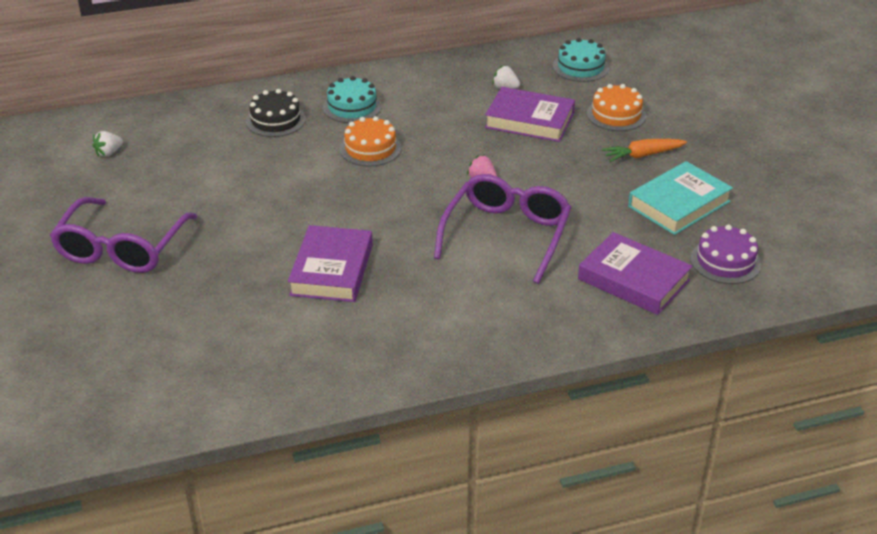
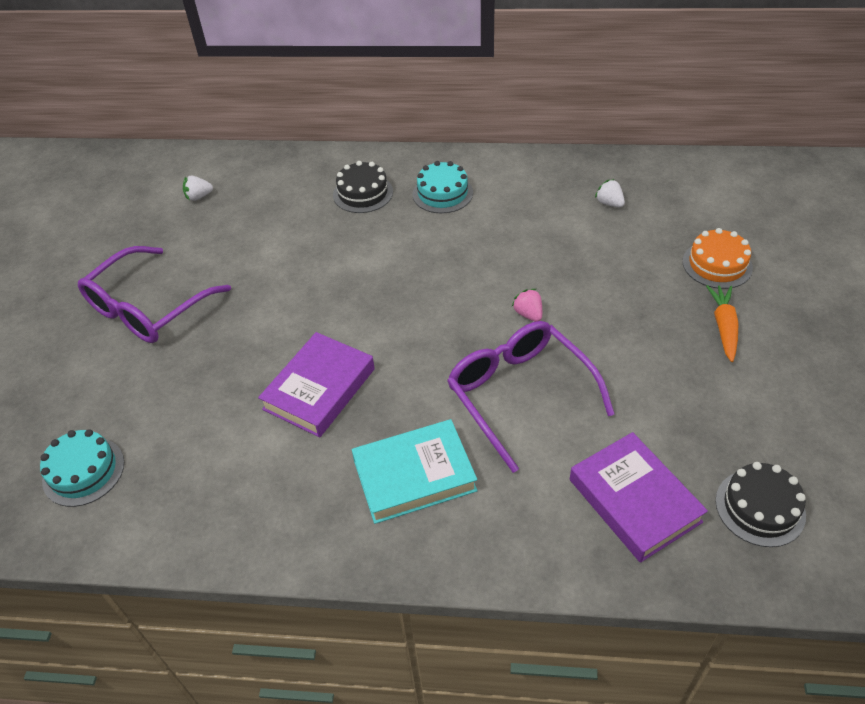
camera: 25 degrees right, 10 degrees up
(370, 148) = (434, 247): orange cake -> none
(506, 234) = (519, 394): purple glasses -> purple glasses turned 75 degrees counterclockwise
(529, 120) = (616, 250): purple book -> none
(580, 67) = (704, 194): turquoise cake -> turquoise cake (83, 471)
(642, 155) = (723, 327): orange carrot -> orange carrot turned 90 degrees clockwise
(679, 204) = (737, 406): turquoise book -> turquoise book (414, 475)
(725, 261) = (760, 507): purple cake -> black cake

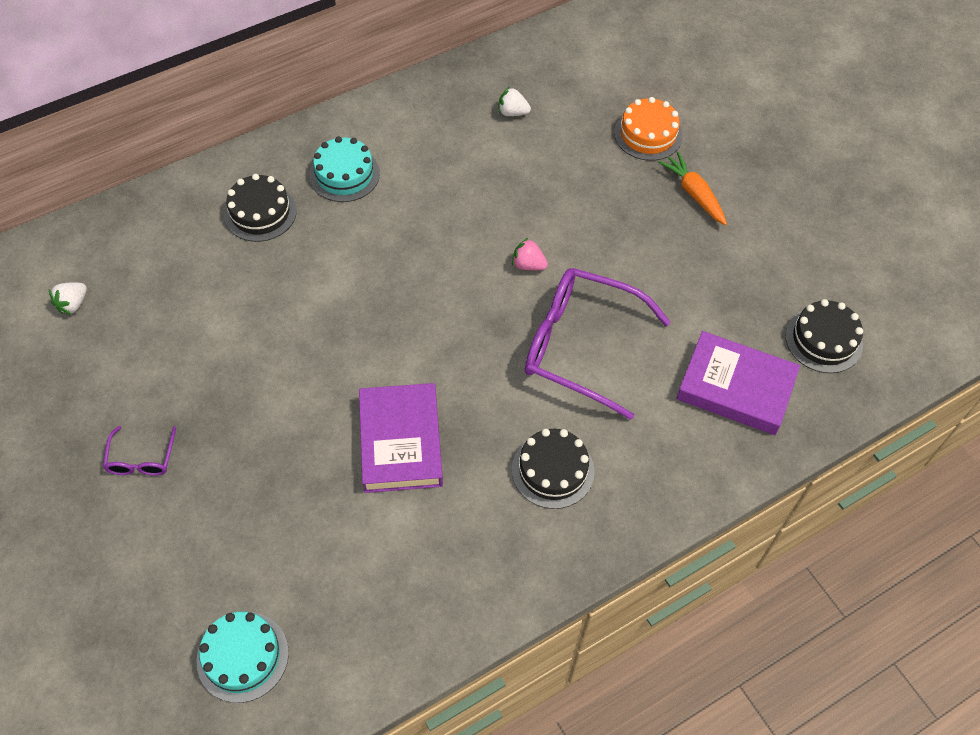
camera: 40 degrees left, 10 degrees up
(148, 308) = (141, 459): purple glasses -> purple glasses, size x0.45
(414, 475) = (553, 470): turquoise book -> black cake

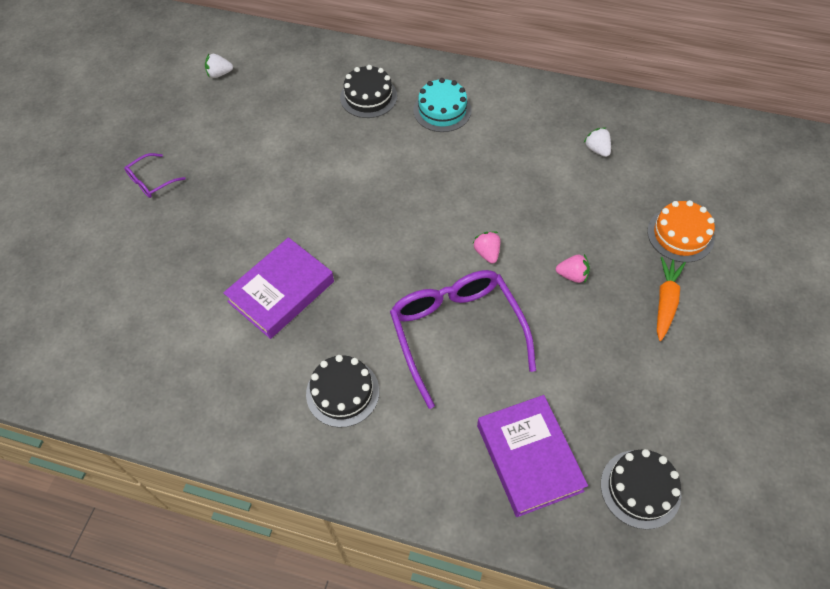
camera: 50 degrees right, 0 degrees up
(242, 656) = (66, 330): turquoise cake -> none
(610, 228) = (572, 275): none -> pink strawberry

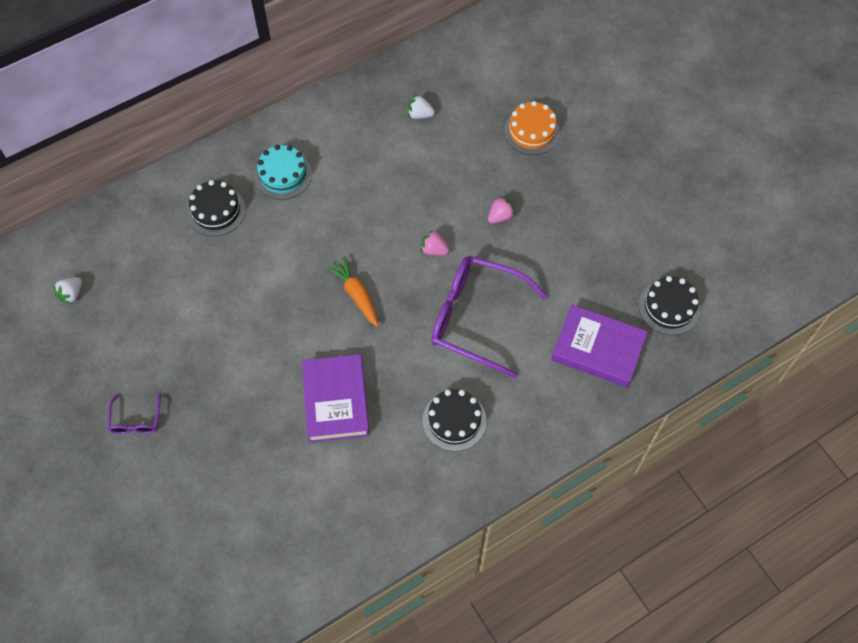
camera: 50 degrees left, 5 degrees up
(665, 301) = (568, 184): orange carrot -> orange carrot (356, 295)

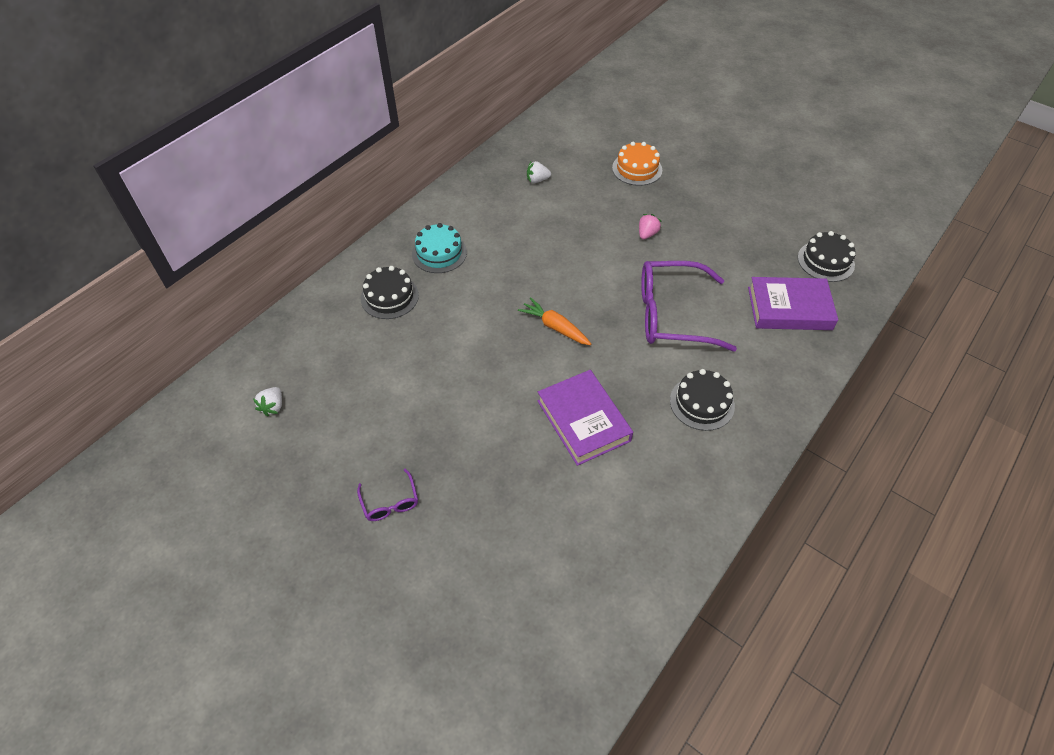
camera: 20 degrees left, 10 degrees down
(434, 250) = (605, 273): pink strawberry -> none

